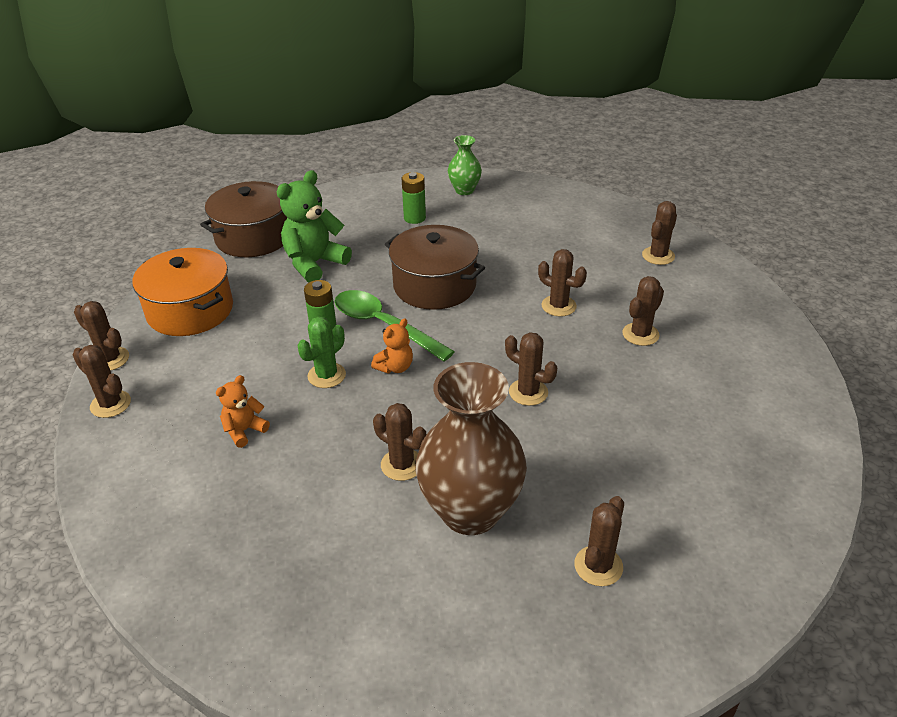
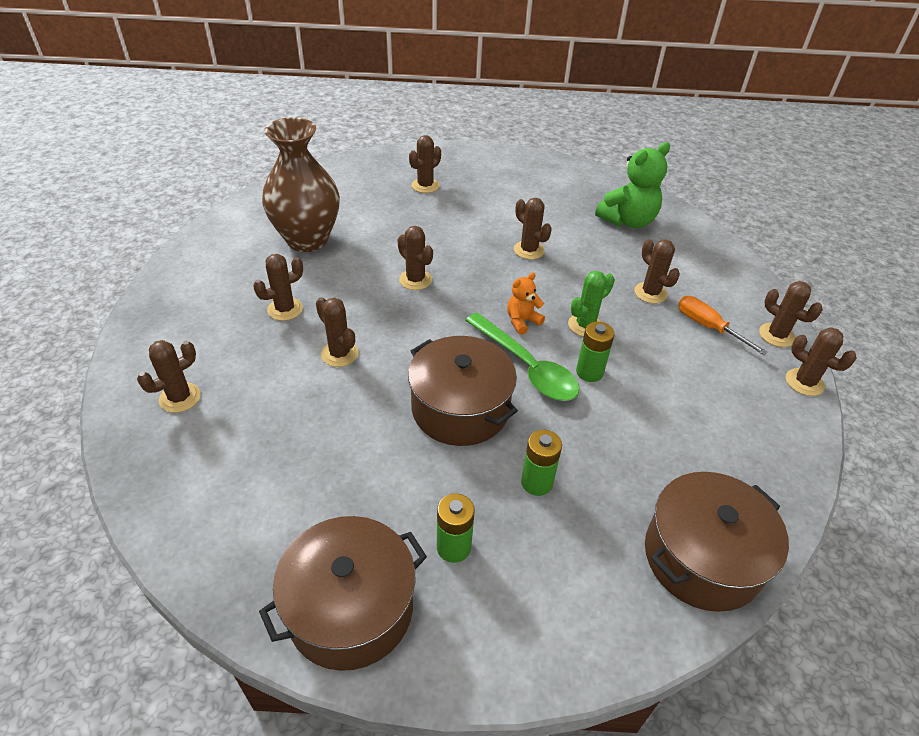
camera: 170 degrees left, 5 degrees up
(187, 399) = (708, 327): none -> orange screwdriver
(190, 310) = (745, 430): orange pot -> none
(244, 430) = (650, 293): orange teddy bear -> brown cactus
(314, 263) = (605, 478): green teddy bear -> green teddy bear (628, 221)
(365, 253) = (536, 482): none -> green battery
(464, 190) = (350, 608): green vase -> brown pot
(470, 511) = (489, 219): brown vase -> brown vase (307, 240)

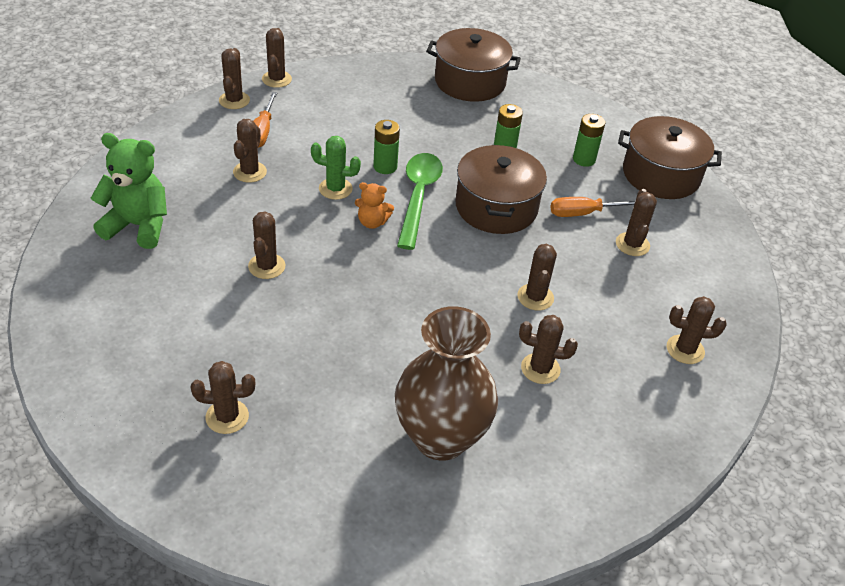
camera: 135 degrees left, 0 degrees up
(381, 468) = (583, 213): none -> orange screwdriver
(415, 280) = (399, 313): brown cactus -> brown cactus (632, 244)

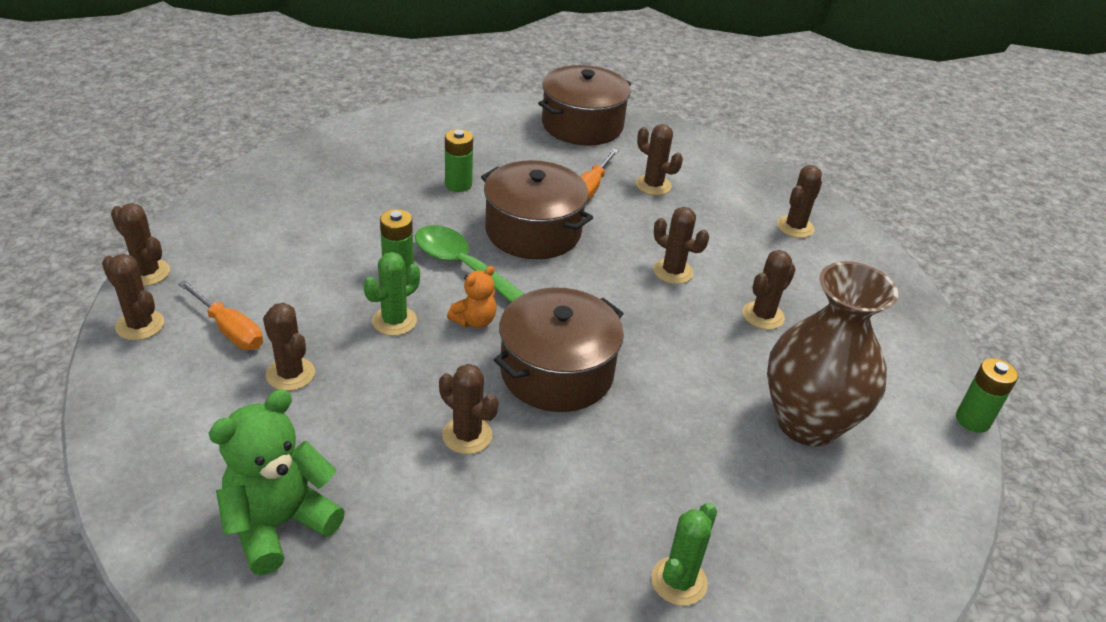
camera: 55 degrees left, 5 degrees down
(227, 417) = (679, 581): brown cactus -> green cactus
(470, 82) = (332, 150): brown pot -> brown pot (557, 372)
(584, 159) = (521, 150): green battery -> green battery (972, 420)

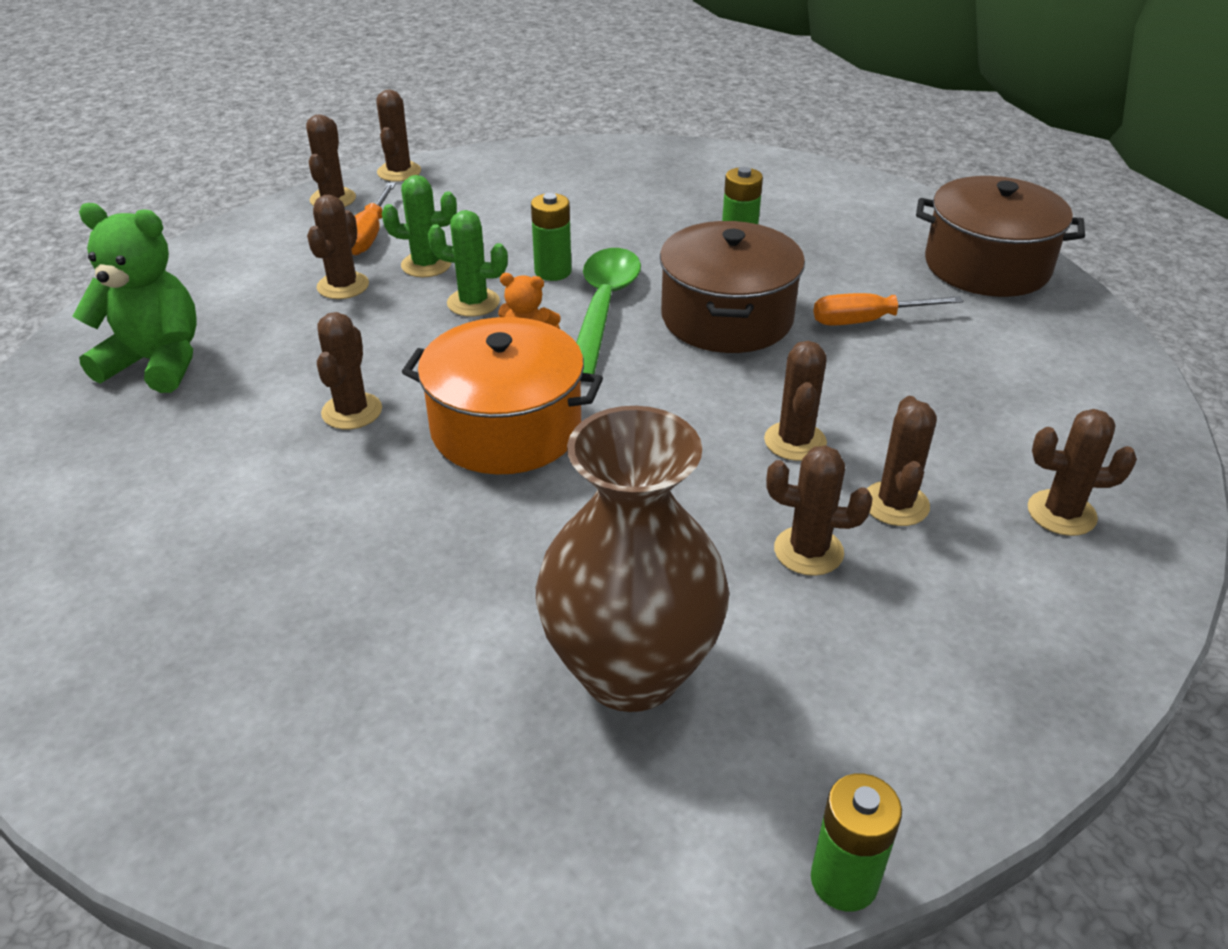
camera: 60 degrees right, 0 degrees up
(557, 372) = (506, 428): brown pot -> orange pot
(653, 185) = (951, 360): brown cactus -> brown cactus (895, 504)
(679, 581) = (250, 646): green cactus -> green cactus (426, 265)

